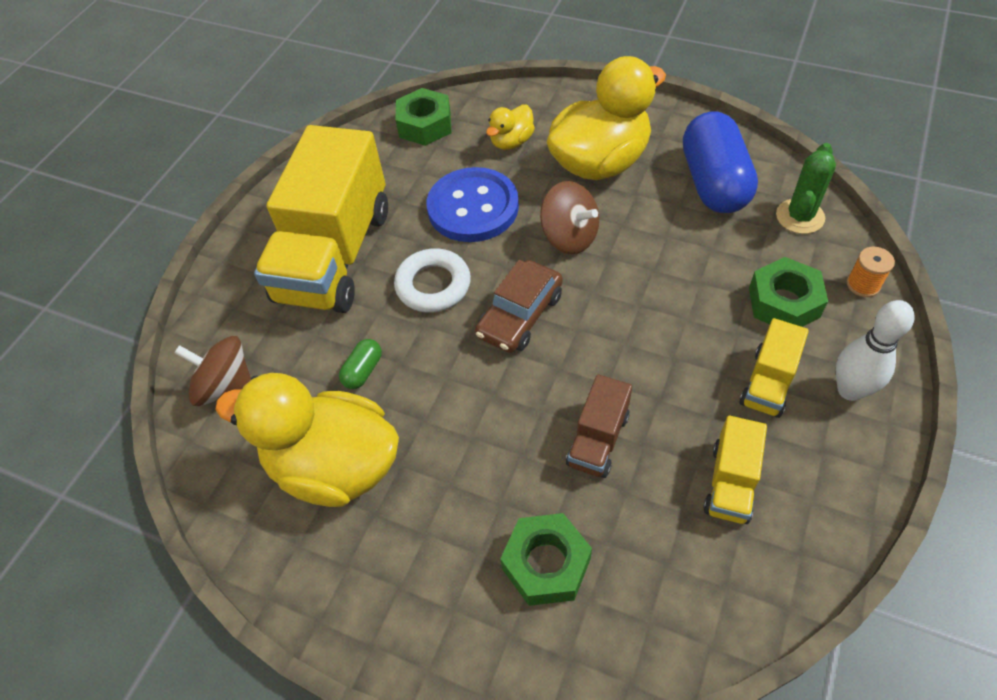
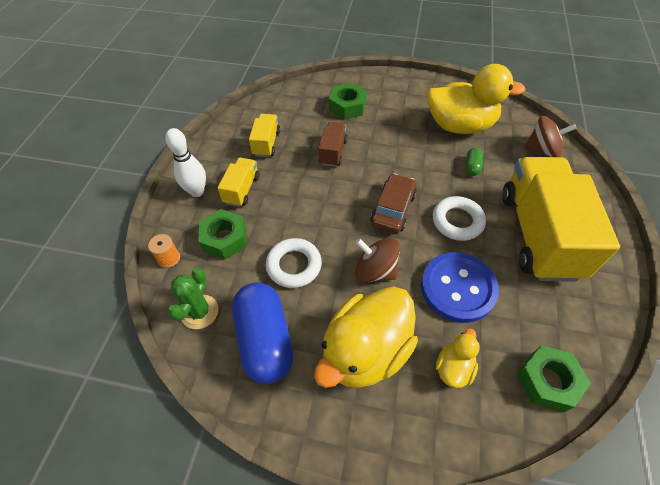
camera: 165 degrees right, 0 degrees up
(678, 255) = (294, 265): none -> white ring

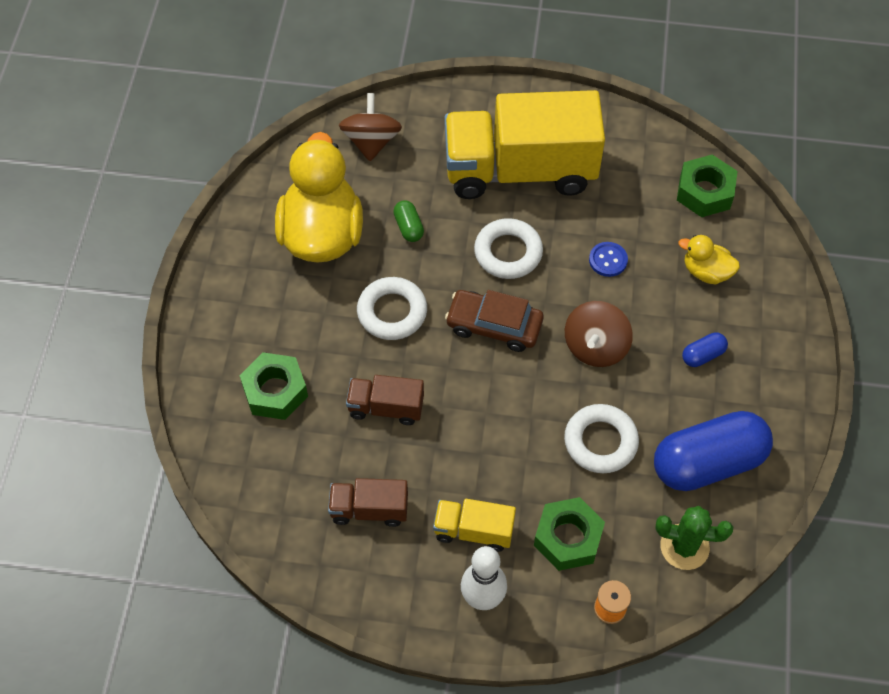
camera: 95 degrees left, 5 degrees up
(266, 143) = (369, 509): yellow truck -> brown truck
(366, 351) = (703, 355): yellow duck -> blue capsule
(402, 157) = (392, 312): none -> white ring
(458, 288) = (608, 260): blue button -> blue button, size x0.43
(472, 167) = (408, 227): green capsule -> green capsule turned 60 degrees clockwise

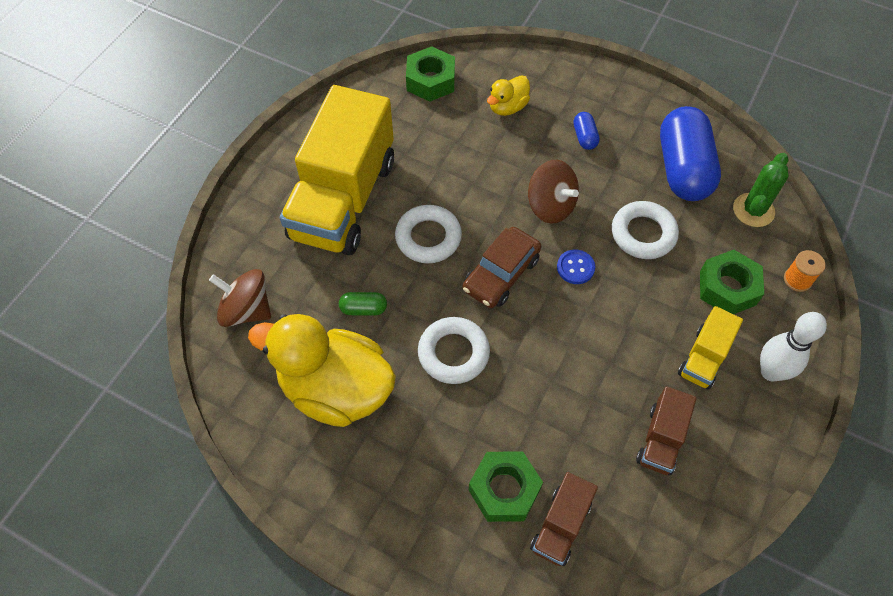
camera: 70 degrees left, 0 degrees up
(386, 407) = (556, 391): brown truck -> brown truck (560, 526)
(608, 260) = (468, 168): blue button -> blue button (575, 267)

